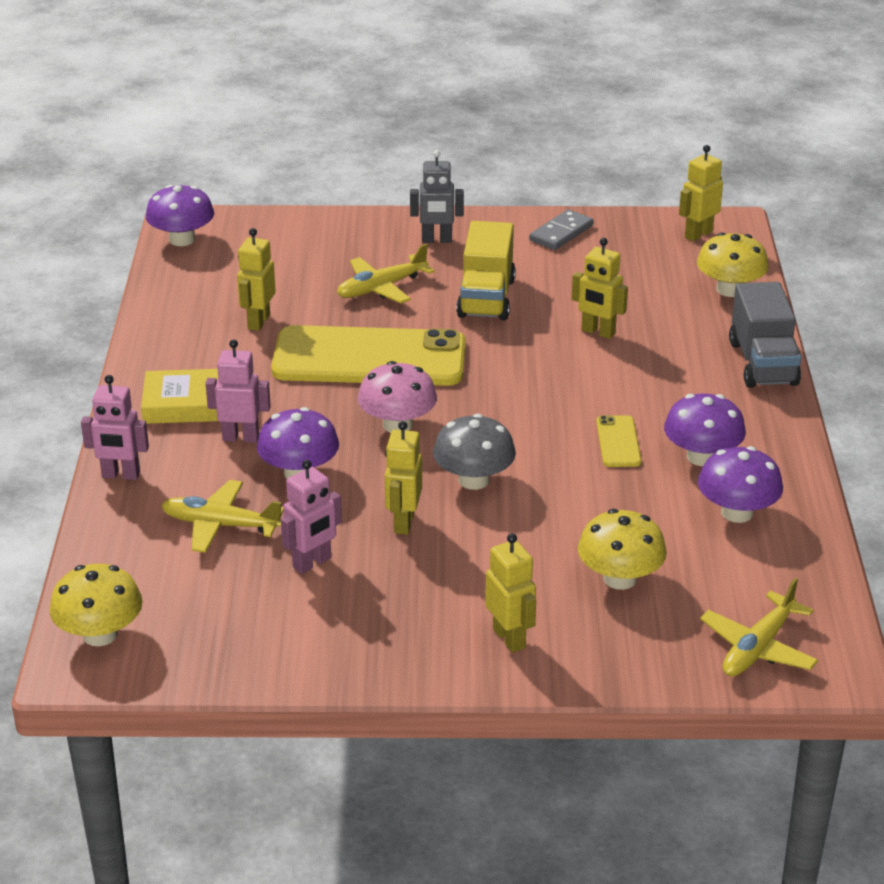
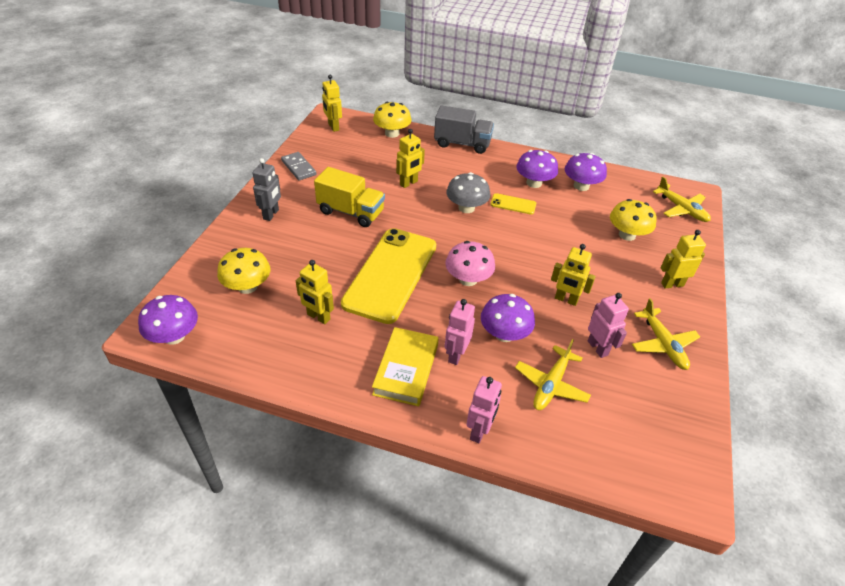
camera: 75 degrees left, 10 degrees up
(100, 634) = (660, 474): yellow mushroom -> yellow mushroom (247, 286)
(382, 288) = (312, 250): yellow plane -> yellow plane (662, 344)
(473, 480) = (532, 262): grey mushroom -> grey mushroom (466, 208)

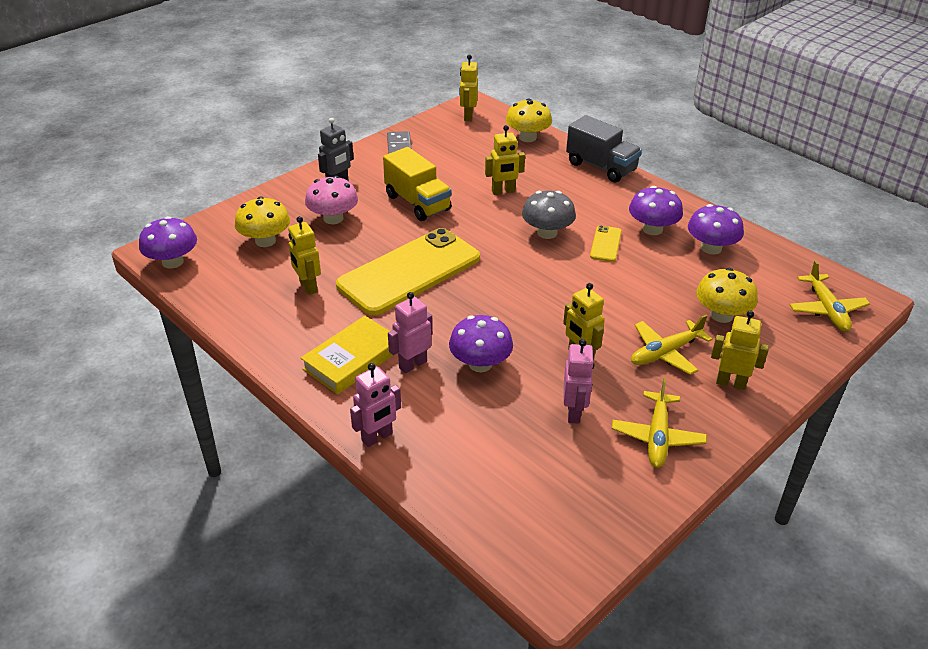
camera: 30 degrees right, 5 degrees down
(468, 279) = (487, 301): pink mushroom -> pink mushroom (333, 218)
(513, 204) = (606, 244): yellow phone -> yellow phone turned 60 degrees clockwise
(551, 384) = (489, 426): yellow plane -> yellow plane (665, 353)

